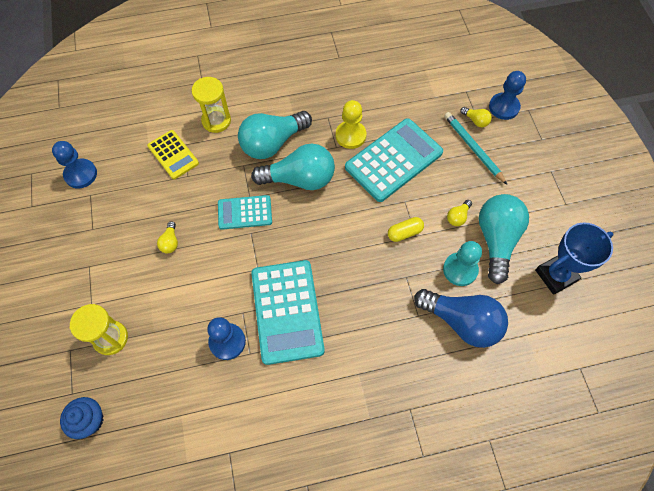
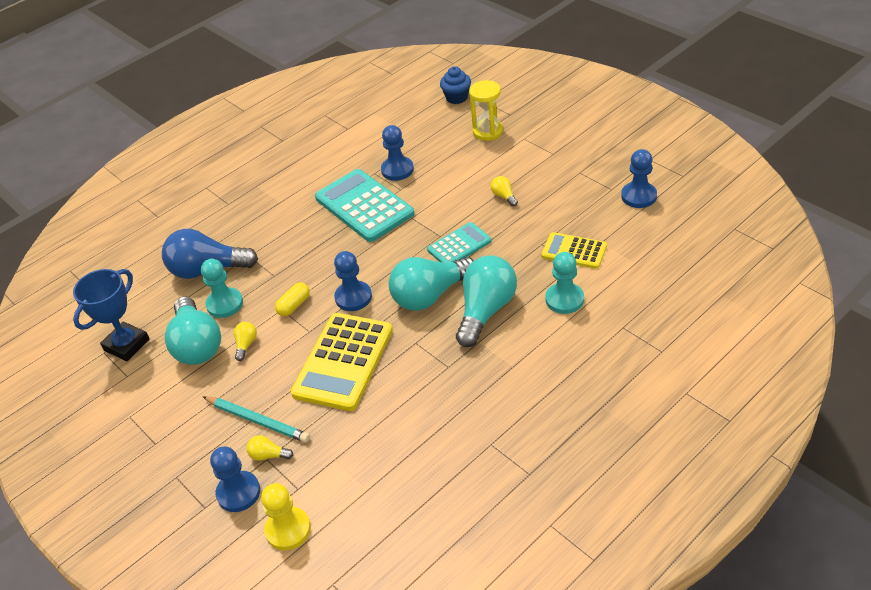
camera: 155 degrees right, 20 degrees down
(216, 121) = (564, 299): yellow hourglass -> turquoise pawn
(350, 135) = (407, 361): yellow pawn -> yellow pawn (288, 529)
(355, 212) = (353, 297): none -> blue pawn
(393, 160) = (343, 362): turquoise calculator -> yellow calculator

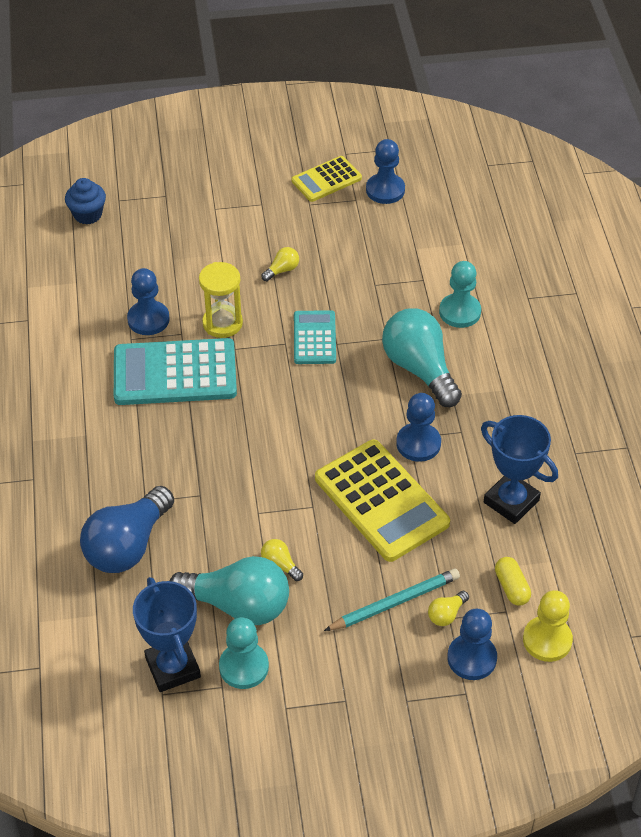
camera: 60 degrees left, 5 degrees up
(225, 304) = (200, 555): turquoise pawn -> turquoise pawn (244, 667)
(294, 305) = (263, 500): yellow capsule -> yellow capsule (511, 587)
(353, 297) = (301, 450): blue pawn -> blue pawn (418, 444)
(406, 432) = (511, 501): none -> blue trophy
(430, 295) = (359, 394): turquoise light bulb -> none
(487, 131) = (172, 225): yellow hourglass -> yellow hourglass (222, 323)
(504, 196) = (282, 270): yellow light bulb -> yellow light bulb turned 135 degrees clockwise
(574, 251) = (407, 270): yellow calculator -> yellow calculator (326, 180)

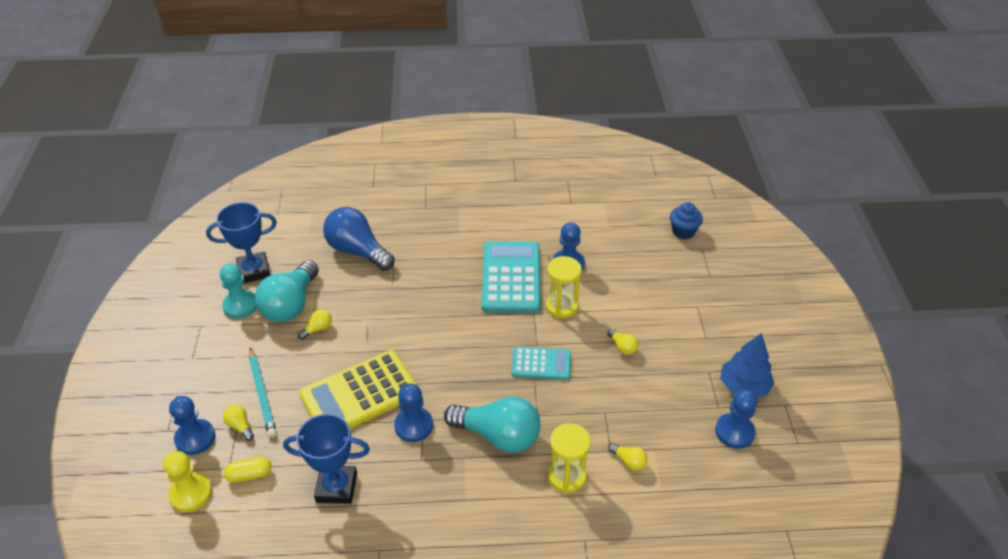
camera: 95 degrees right, 5 degrees down
(326, 180) = (744, 386): yellow calculator -> blue tree
(419, 369) = (498, 436): turquoise light bulb -> turquoise light bulb turned 45 degrees clockwise
(434, 266) = (629, 461): none -> yellow light bulb
(460, 312) = (567, 476): turquoise pawn -> yellow hourglass
(511, 501) = (336, 487): blue trophy -> blue trophy turned 45 degrees clockwise

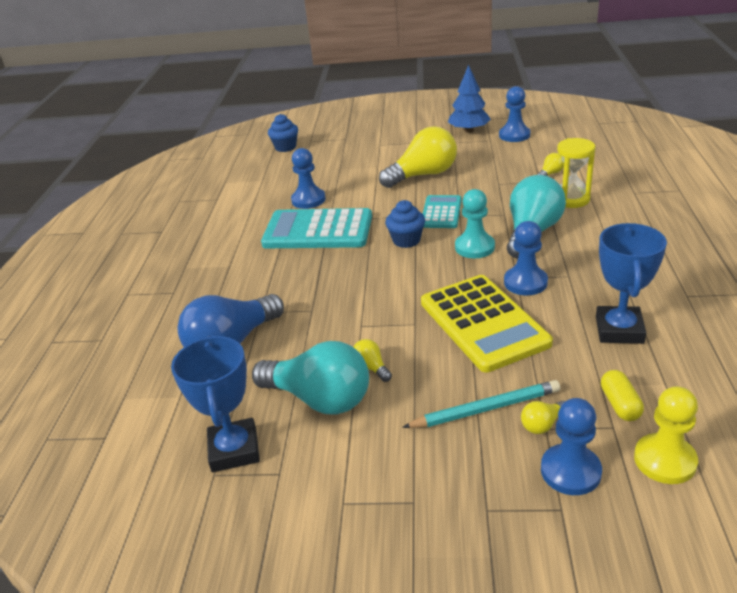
camera: 80 degrees left, 10 degrees down
(240, 305) = (308, 456): turquoise pawn -> turquoise pawn (474, 247)
(490, 339) = (406, 240): none -> blue cupcake
(561, 306) = (366, 203): yellow hourglass -> none
(622, 347) = (423, 175): yellow light bulb -> yellow light bulb, size x2.38

